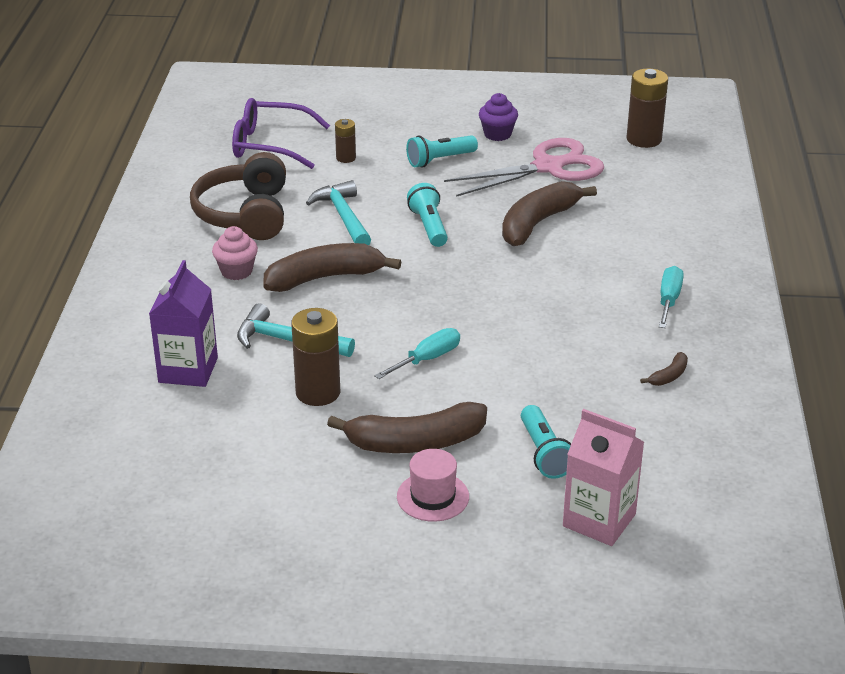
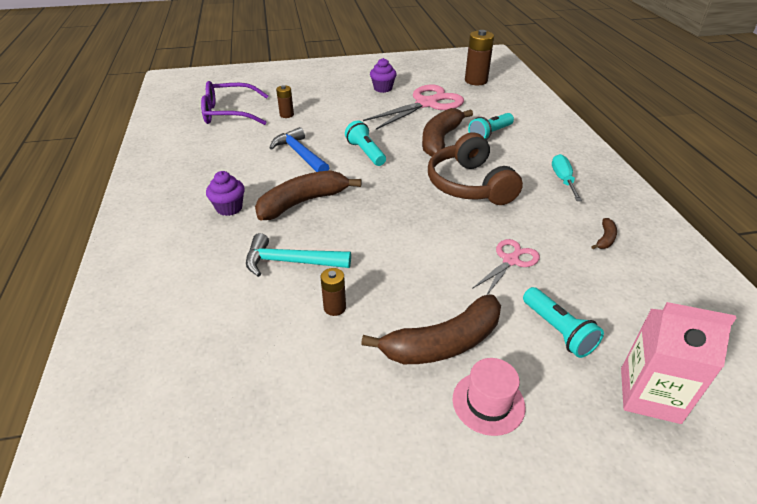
camera: 15 degrees left, 5 degrees up
(188, 370) = (208, 307): purple carton -> none
(236, 271) = (229, 208): pink cupcake -> purple cupcake
(245, 214) = (224, 163): brown headphones -> brown headphones (469, 185)
(318, 392) = (334, 307): brown battery -> brown battery, size x0.55
(343, 217) = (300, 154): turquoise hammer -> blue hammer
(427, 359) = (414, 258): turquoise screwdriver -> none
(439, 160) = (352, 108): turquoise flashlight -> turquoise flashlight (490, 134)
(538, 380) = (511, 260): none -> pink scissors

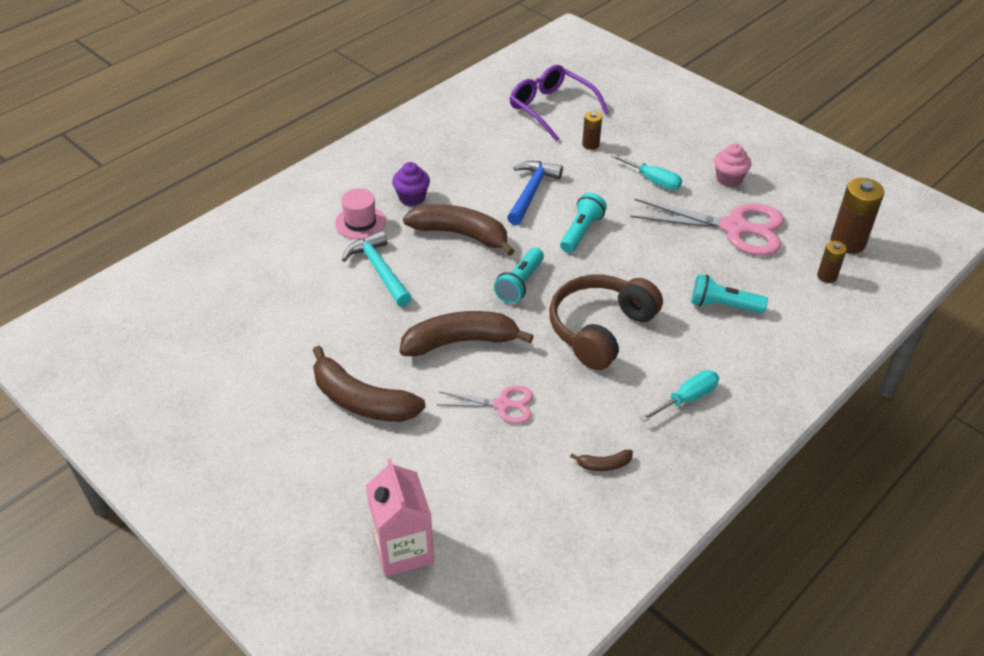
camera: 55 degrees right, 5 degrees up
(334, 307) = (350, 321): brown battery -> brown battery (827, 276)
(351, 110) = (653, 180): none -> turquoise screwdriver
(383, 88) = (729, 179): purple cupcake -> pink cupcake
(440, 140) = (666, 272): brown banana -> brown banana (460, 342)
(488, 403) = (321, 450): pink hat -> pink hat (360, 222)
(558, 331) = (433, 468): turquoise flashlight -> turquoise flashlight (520, 284)

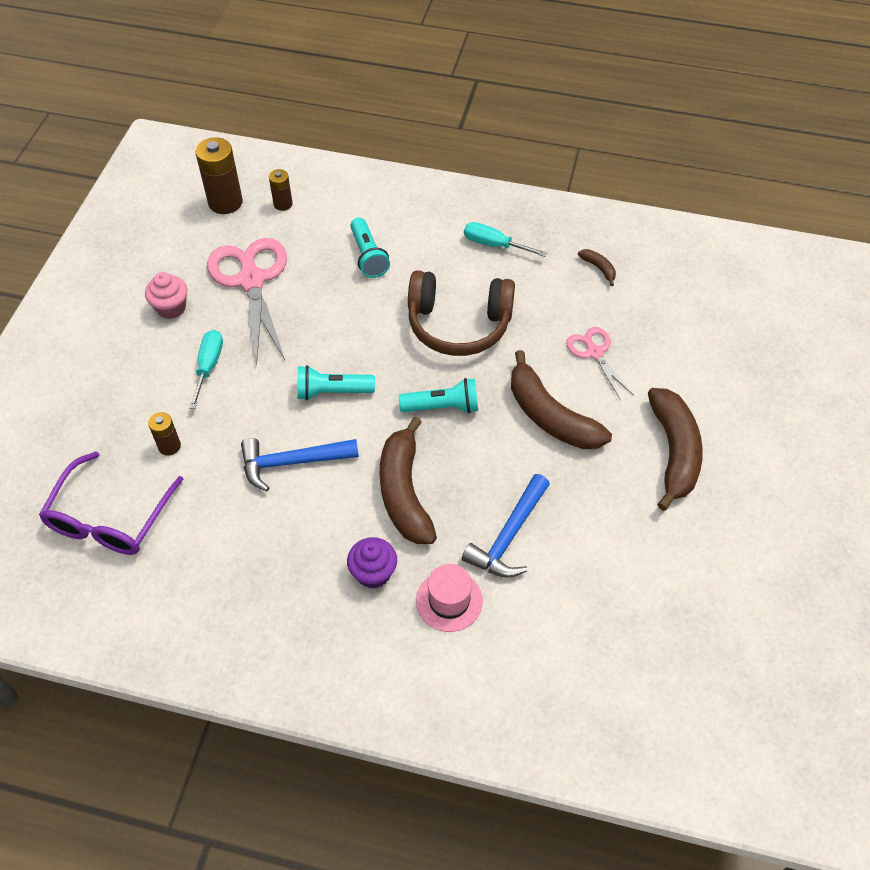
camera: 120 degrees left, 10 degrees up
(379, 270) = (509, 536): turquoise hammer -> blue hammer
(403, 549) = (773, 348): pink carton -> none

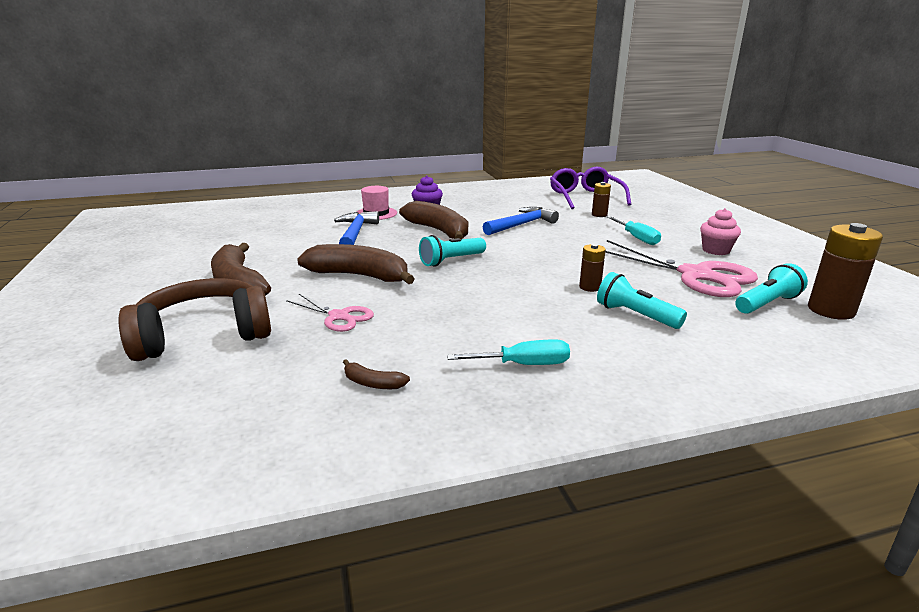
camera: 150 degrees right, 30 degrees down
(283, 204) = (785, 326): brown battery -> brown battery (590, 287)
(332, 392) = (539, 248): turquoise flashlight -> turquoise flashlight (767, 303)
(458, 324) = (488, 299): brown headphones -> brown headphones (203, 335)

